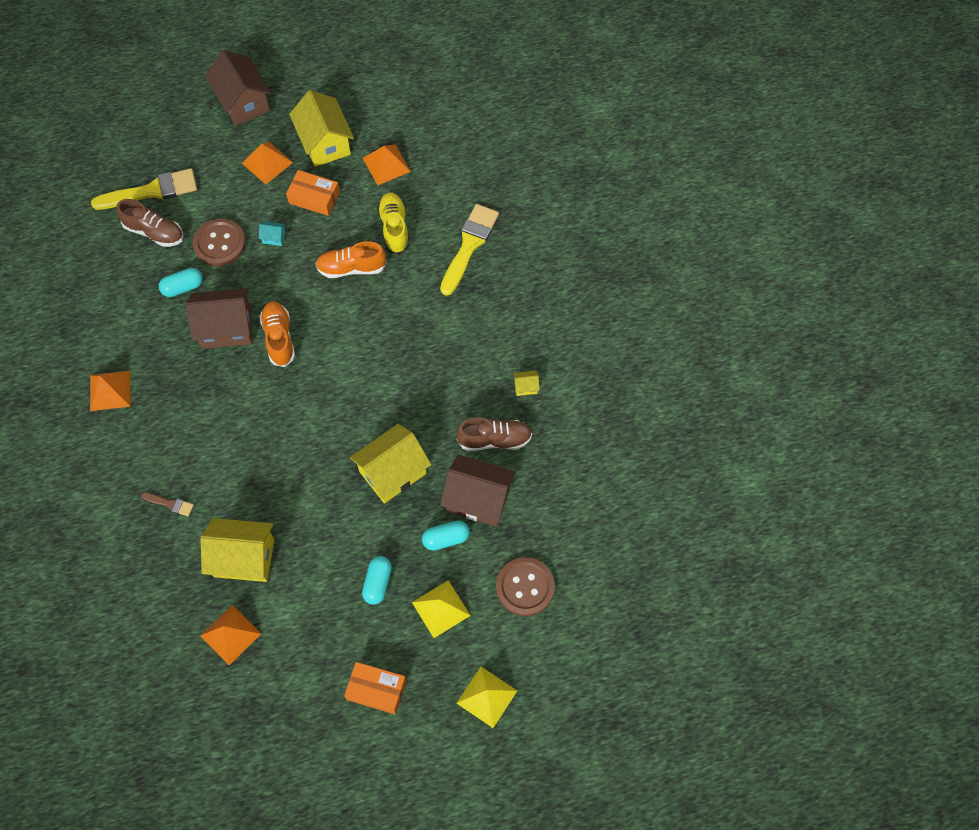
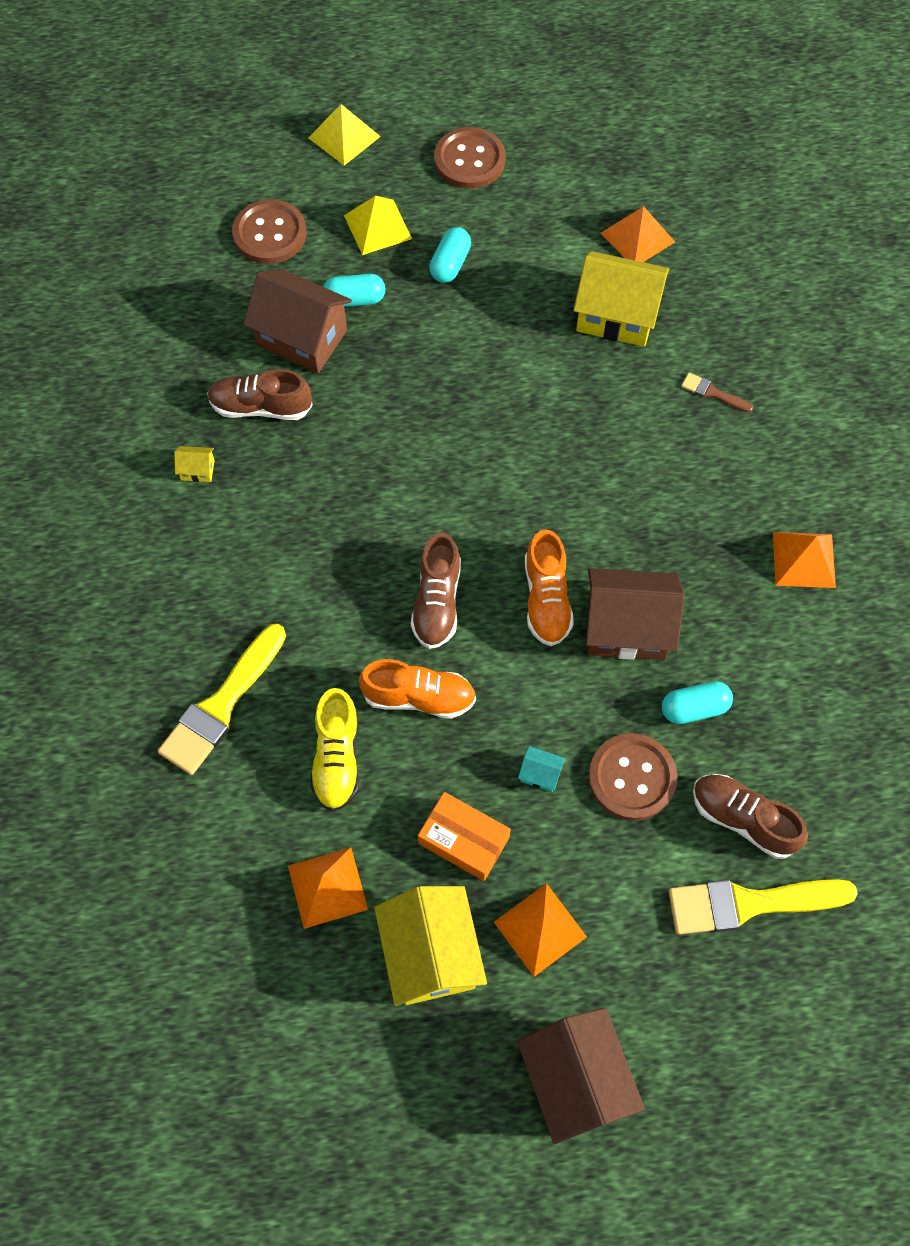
camera: 170 degrees left, 0 degrees up
(349, 325) = (437, 602): none -> brown shoe
(376, 690) = (469, 160): orange box -> brown button
(393, 472) = (408, 387): yellow house -> none

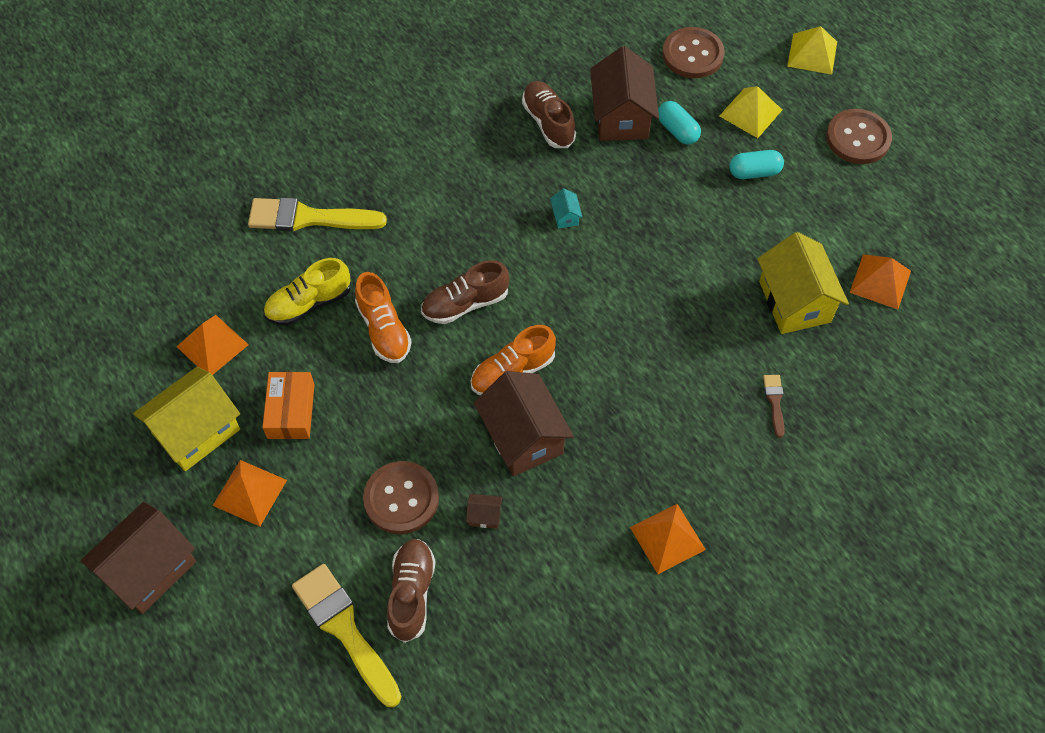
camera: 60 degrees right, 5 degrees down
(197, 470) = (474, 113): yellow house -> none
(540, 774) = (369, 435): turquoise house -> turquoise house (565, 216)
(694, 708) = (484, 516): turquoise capsule -> brown house

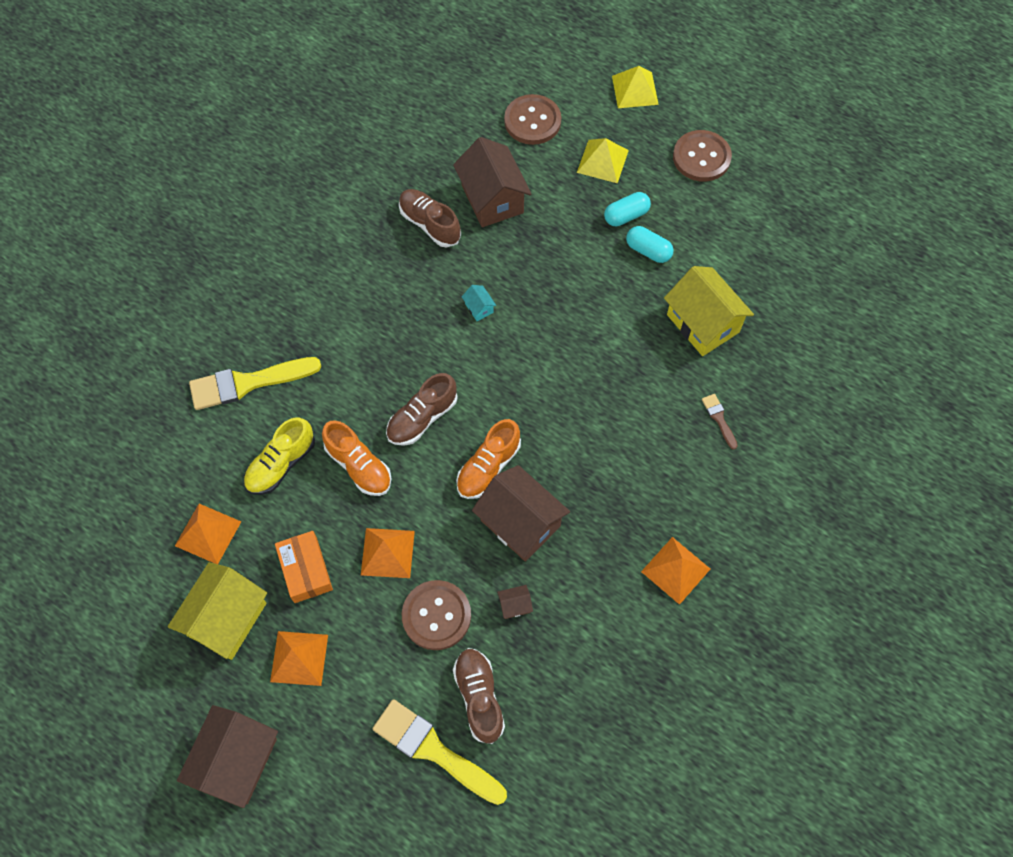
camera: 20 degrees left, 5 degrees up
(677, 130) = (546, 197): turquoise capsule -> turquoise capsule (648, 250)
(880, 281) = (766, 282): orange pyramid -> orange pyramid (387, 553)

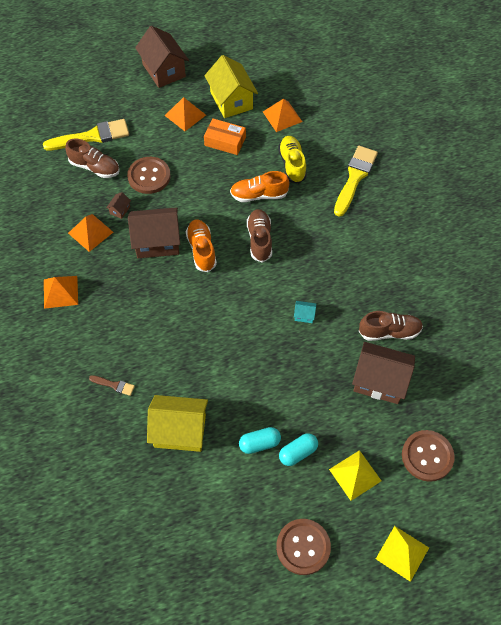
camera: 130 degrees right, 5 degrees down
(387, 553) = (200, 177): orange pyramid -> orange pyramid (90, 232)
(626, 215) = (298, 452): turquoise capsule -> turquoise capsule turned 45 degrees clockwise

